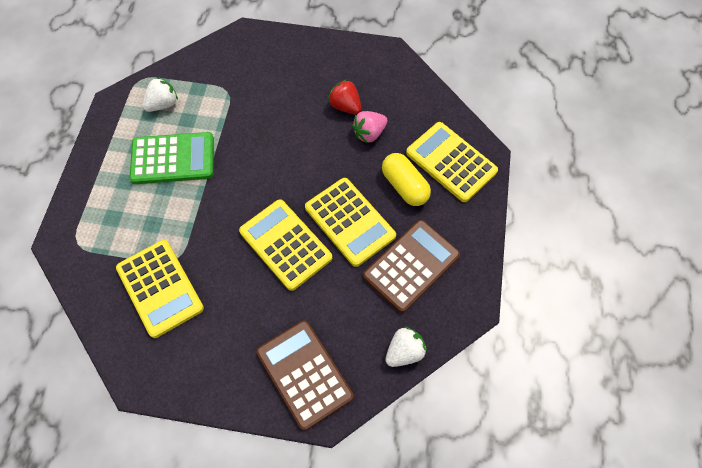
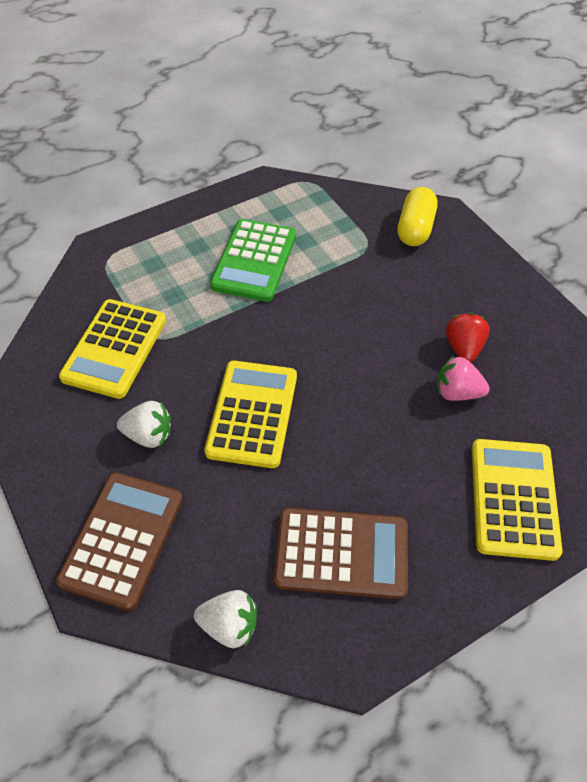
camera: 50 degrees right, 10 degrees down
(163, 104) = (301, 213): white strawberry -> white strawberry (149, 435)
(173, 159) = (254, 261): green calculator -> green calculator turned 60 degrees clockwise
(349, 222) = (334, 452): yellow calculator -> none
(404, 186) = (432, 473): yellow capsule -> yellow capsule (415, 228)

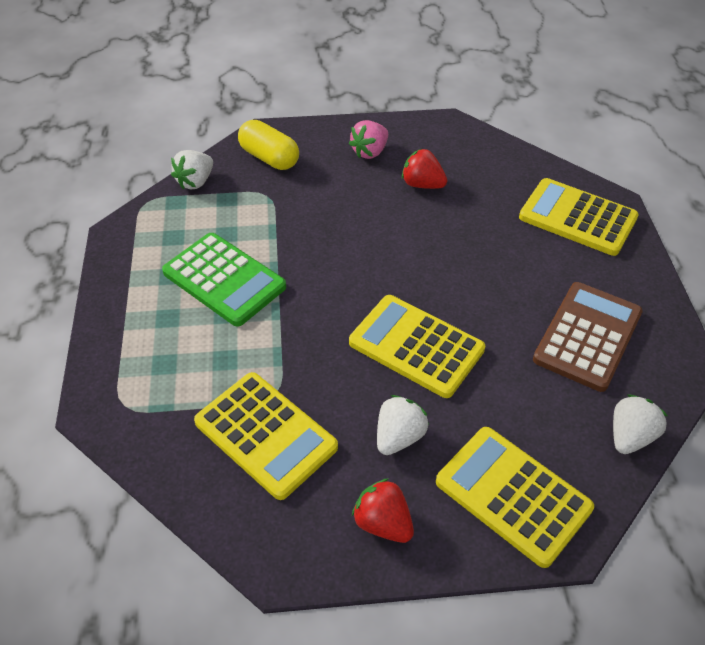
camera: 65 degrees left, 5 degrees down
(63, 453) = (383, 523): none -> red strawberry
(122, 539) = (513, 495): brown calculator -> yellow calculator
(351, 198) = (195, 182): none -> white strawberry
(457, 392) = (465, 207): pink strawberry -> pink strawberry (370, 152)

